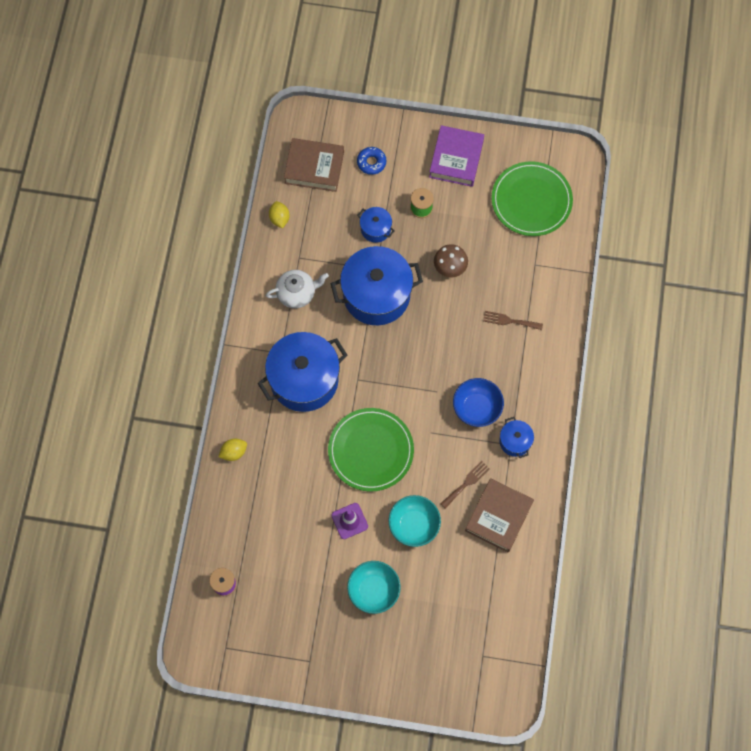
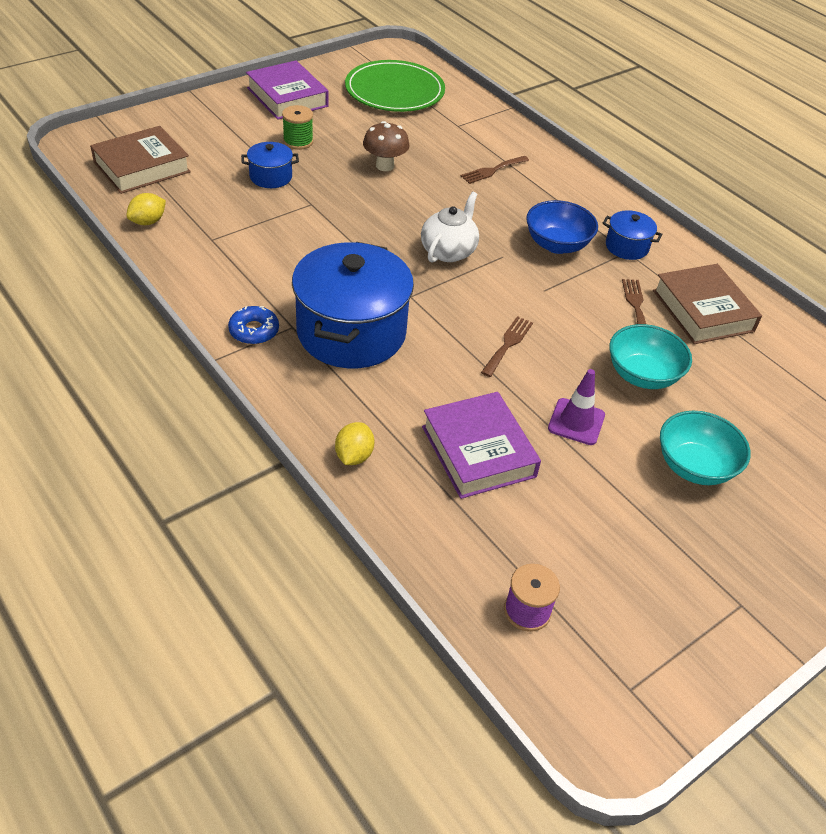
camera: 50 degrees left, 25 degrees down
(279, 218) = (148, 222): yellow lemon -> yellow lemon turned 75 degrees counterclockwise
(288, 497) = (478, 451): none -> purple book
(297, 293) = (246, 267): white teapot -> white teapot (448, 251)
(371, 162) = (203, 136): blue donut -> blue donut (254, 331)
(371, 450) = (508, 344): green plate -> brown fork
(376, 295) = (338, 221): blue pot -> none

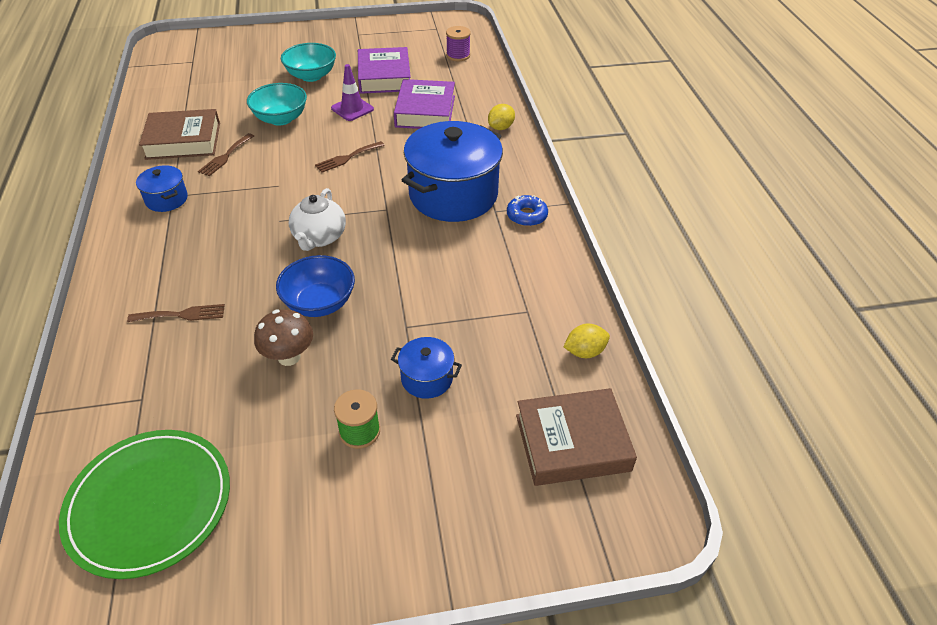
camera: 150 degrees left, 0 degrees up
(287, 97) = (314, 540): purple book -> purple book (384, 77)
(448, 251) = (319, 237): white teapot -> white teapot turned 45 degrees counterclockwise
(557, 245) = (221, 217): blue bowl -> blue bowl (319, 303)
(703, 311) = (183, 141): brown book -> brown book turned 75 degrees clockwise

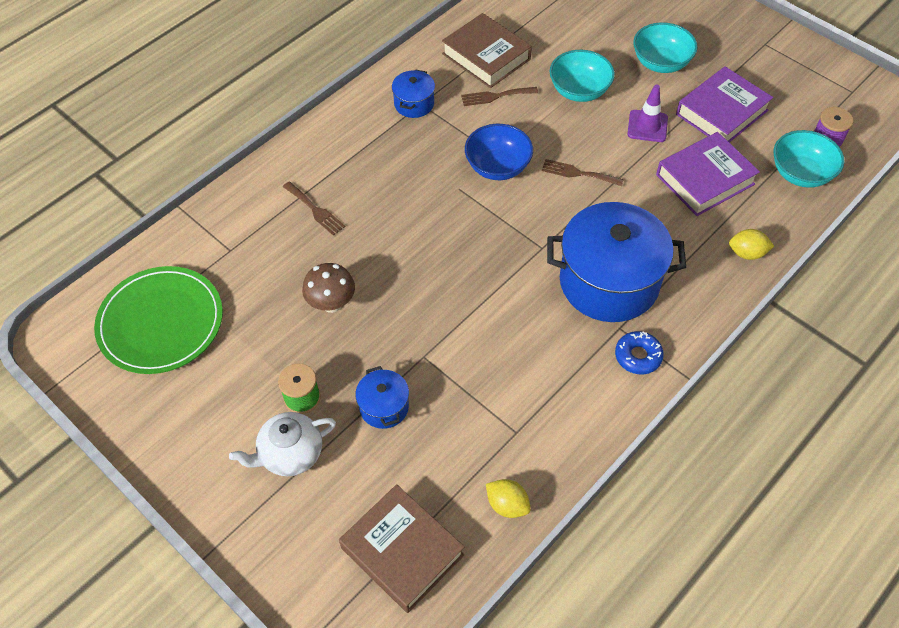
camera: 55 degrees right, 10 degrees up
(319, 237) = (465, 228): white teapot -> white teapot (290, 454)
(319, 303) = (398, 282): blue bowl -> blue bowl (498, 167)
(469, 76) = (800, 174): none -> turquoise bowl

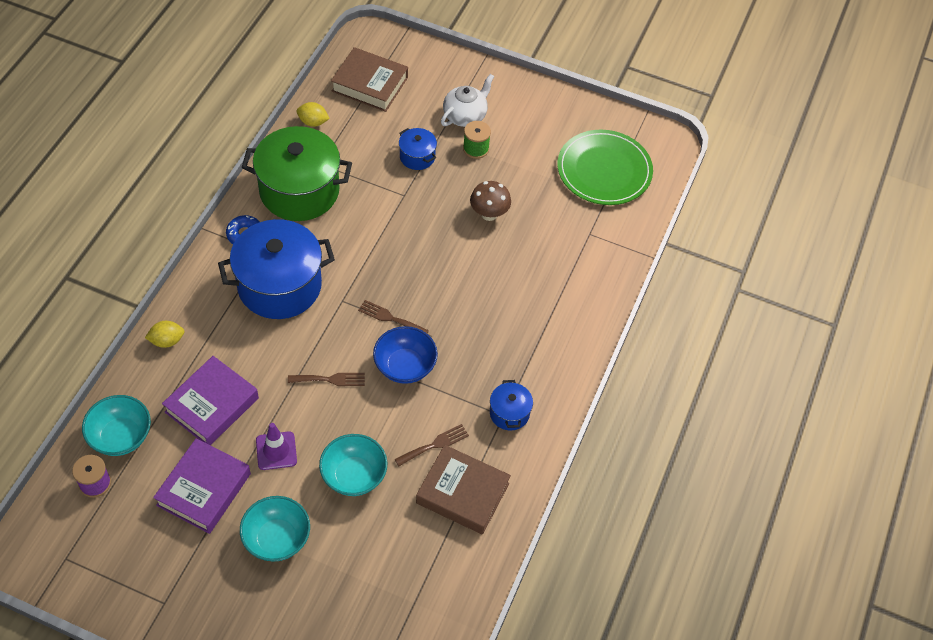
camera: 155 degrees right, 0 degrees up
(315, 210) = (542, 283): brown fork -> brown fork (390, 318)
(555, 398) = (299, 191): none -> green pot

